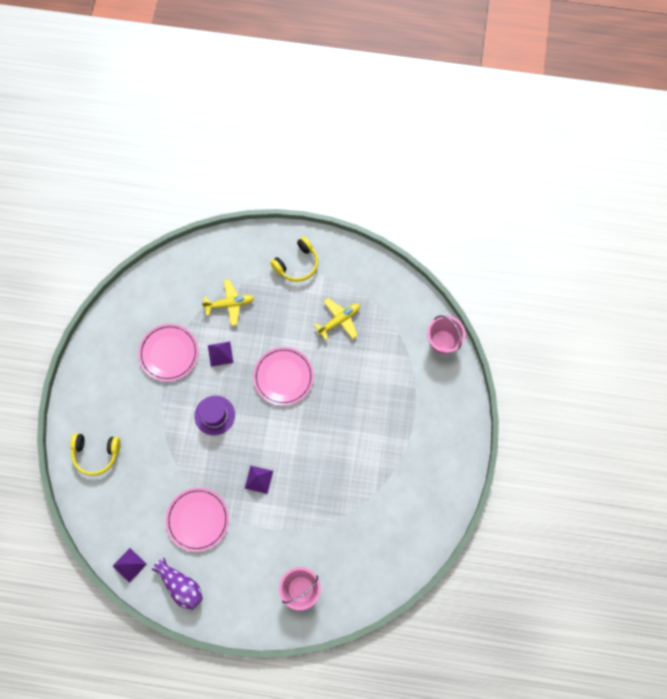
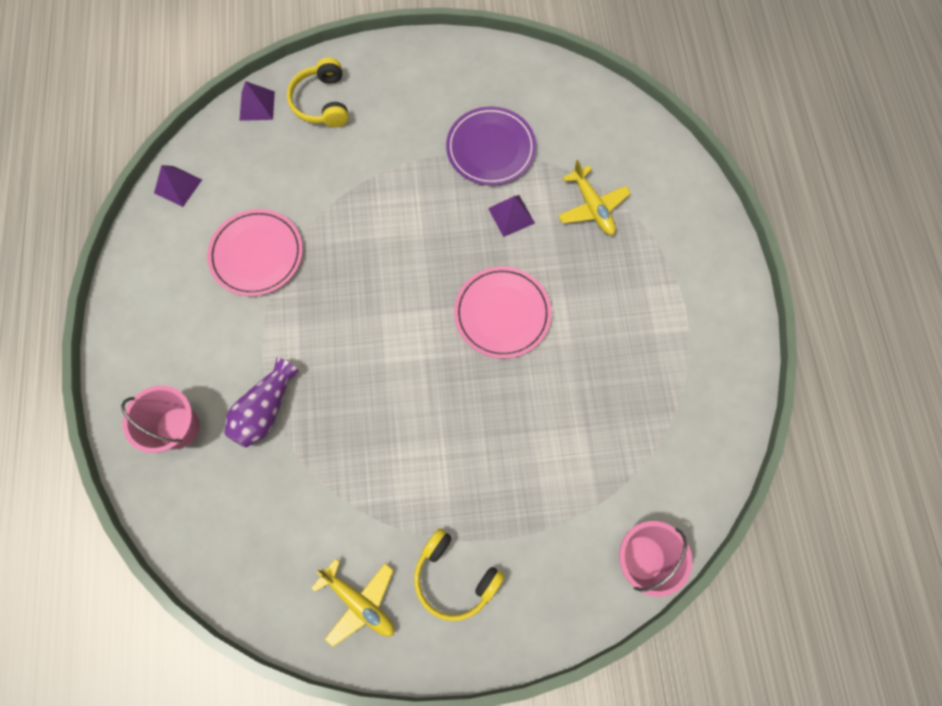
camera: 75 degrees right, 0 degrees up
(169, 353) = (490, 149): pink plate -> purple plate
(181, 586) = (159, 259): purple vase -> purple vase (265, 409)
(214, 415) = (416, 234): purple hat -> none
(259, 479) = (334, 321): purple pyramid -> purple pyramid (257, 106)
(297, 264) = (692, 284): yellow headphones -> yellow headphones (454, 577)
(339, 320) = (622, 374): yellow plane -> yellow plane (359, 602)

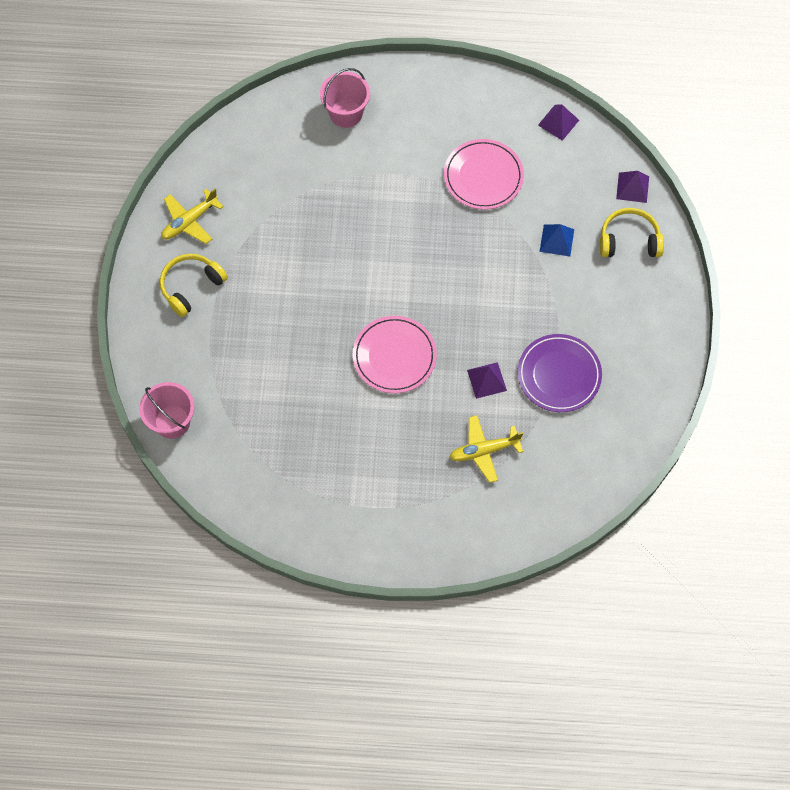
camera: 100 degrees right, 5 degrees down
(265, 409) = (348, 172): purple vase -> none
(331, 169) = (556, 240): none -> blue pyramid

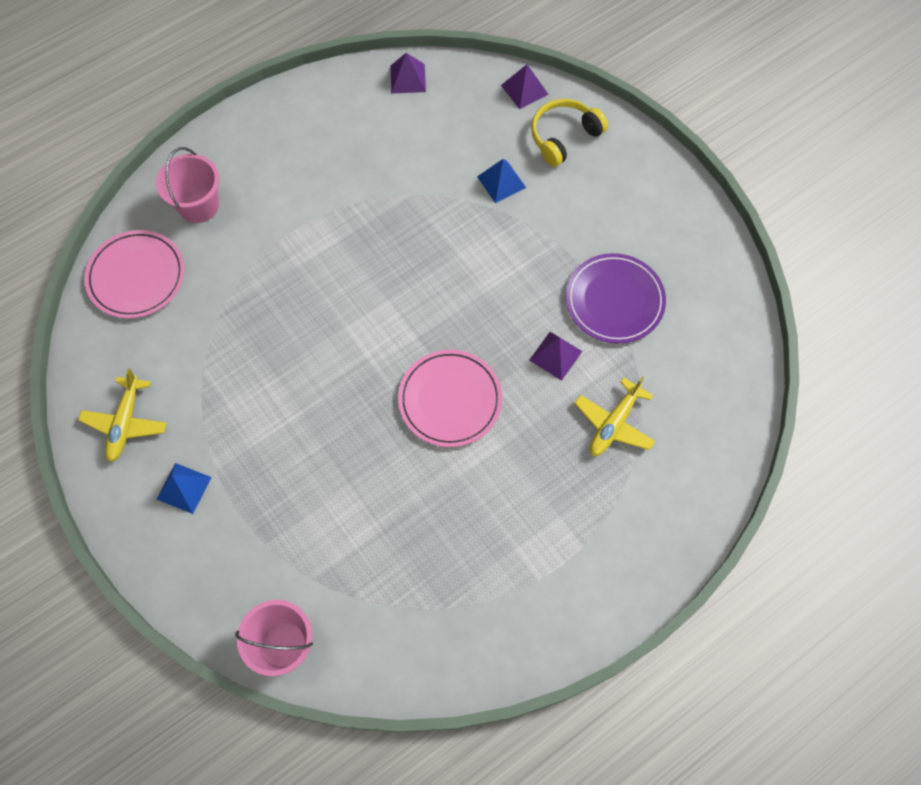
camera: 40 degrees left, 0 degrees up
(191, 286) = (184, 488): yellow headphones -> blue pyramid
(483, 176) = (383, 172): pink plate -> pink plate (136, 276)

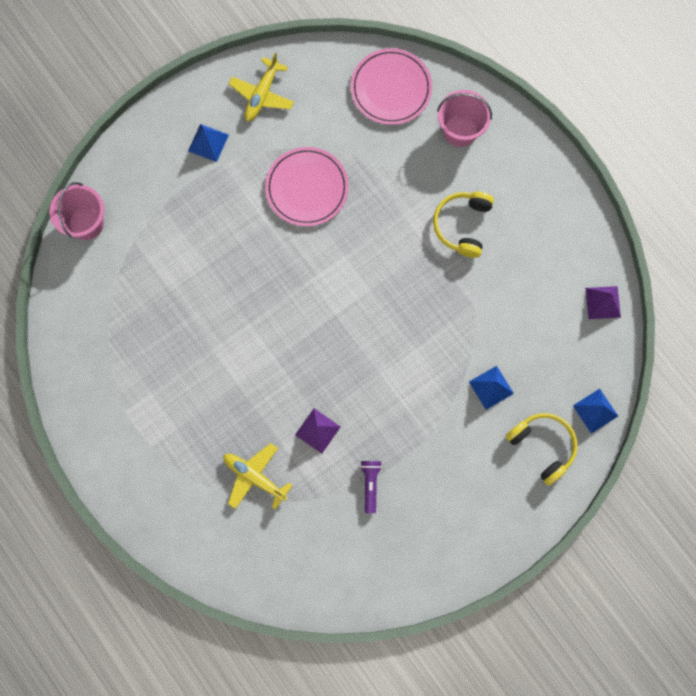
camera: 90 degrees right, 10 degrees up
(125, 423) = (262, 95): yellow plane -> yellow plane turned 75 degrees counterclockwise
(314, 205) = (462, 225): none -> yellow headphones
(450, 400) = (278, 342): pink plate -> pink plate (307, 188)
(524, 89) = (595, 410): purple pyramid -> blue pyramid
(614, 300) = (370, 484): purple plate -> purple flashlight

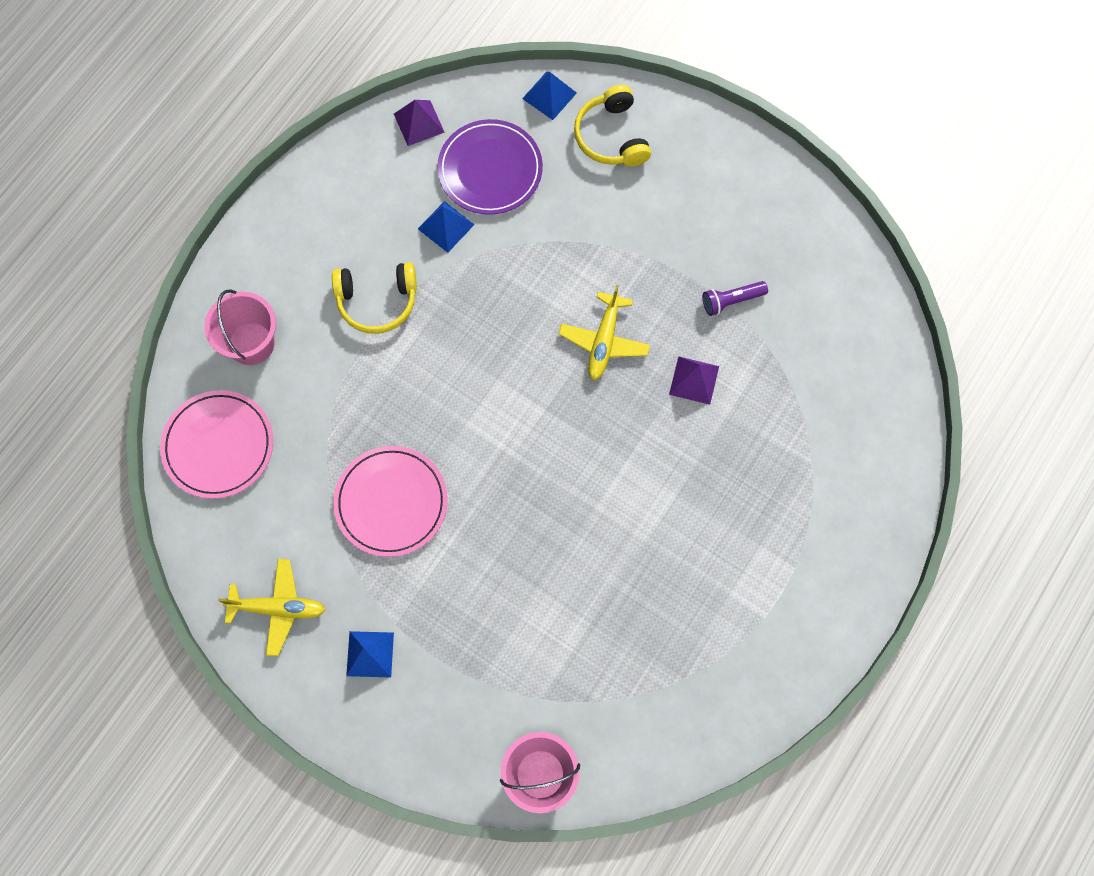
camera: 110 degrees left, 5 degrees down
(254, 477) = (778, 432): yellow plane -> yellow plane (604, 341)
(491, 387) = (565, 209): blue pyramid -> blue pyramid (445, 226)
(542, 446) = (612, 136): yellow headphones -> yellow headphones turned 45 degrees counterclockwise
(544, 342) = (490, 170): none -> purple plate

